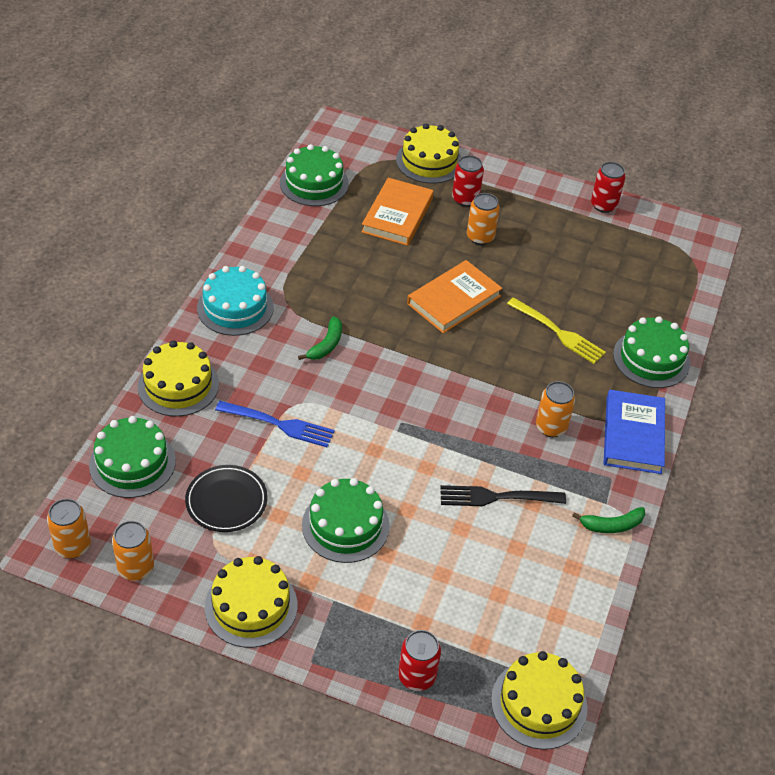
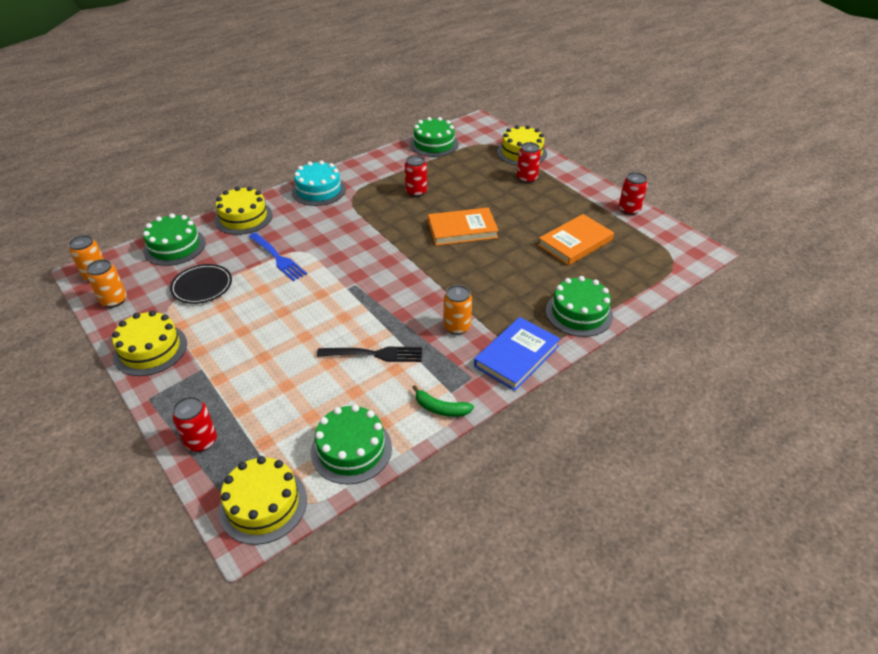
camera: 35 degrees right, 5 degrees down
(326, 345) = (352, 226): green banana -> none
(345, 525) = (256, 329): green cake -> green cake (351, 449)
(356, 265) = (416, 192): none -> red can
(397, 215) = (471, 174): orange book -> orange book (575, 242)
(480, 237) = (516, 201): orange can -> none
(497, 497) = (374, 354): black fork -> black fork turned 150 degrees clockwise
(557, 332) = (519, 272): yellow fork -> none

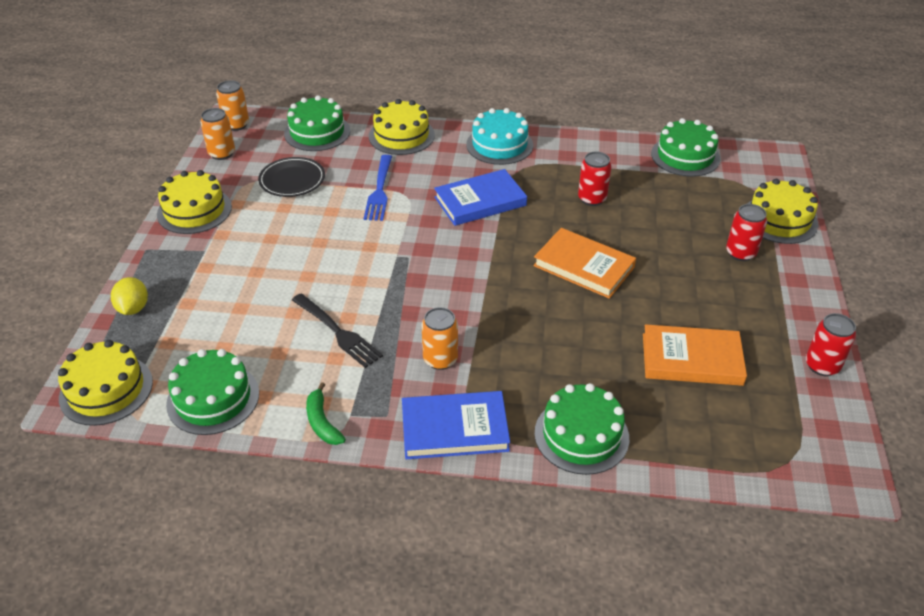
camera: 45 degrees right, 0 degrees up
(201, 441) = (133, 308): red can -> yellow lemon
(353, 228) = (480, 201): none -> blue book

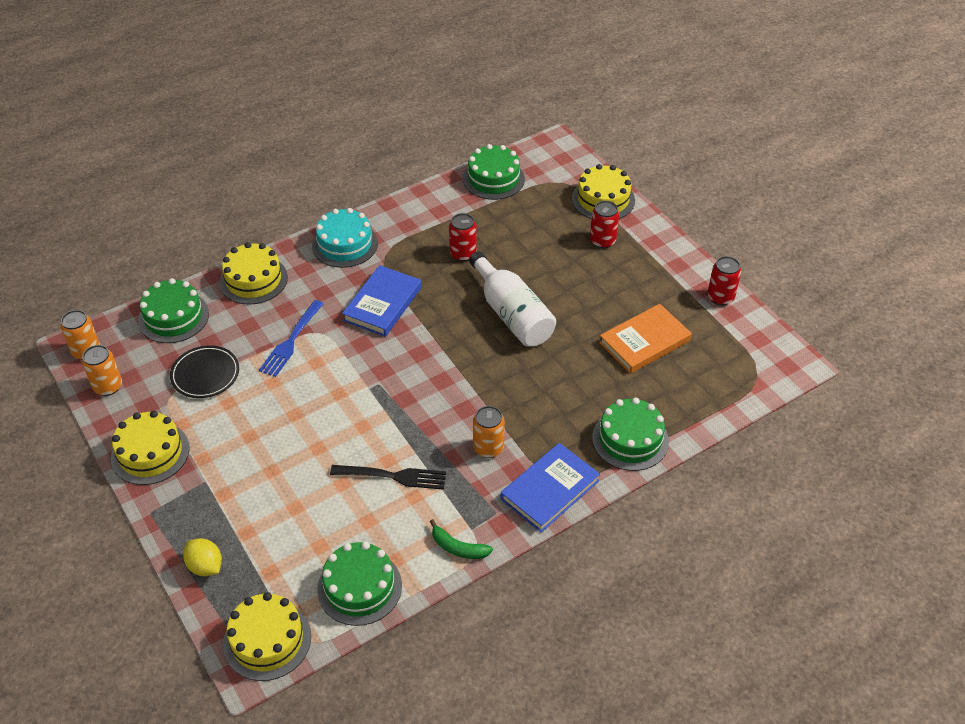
camera: 40 degrees left, 5 degrees up
(379, 190) = (291, 340): blue fork -> blue fork turned 60 degrees clockwise
(583, 266) = (512, 314): orange book -> white bottle

